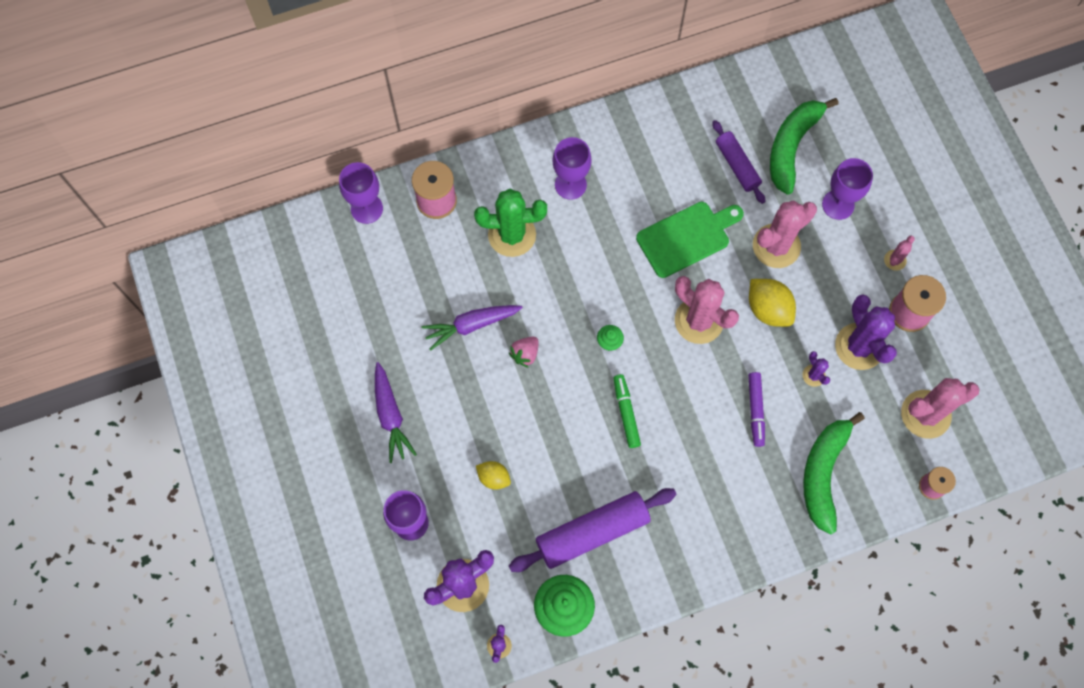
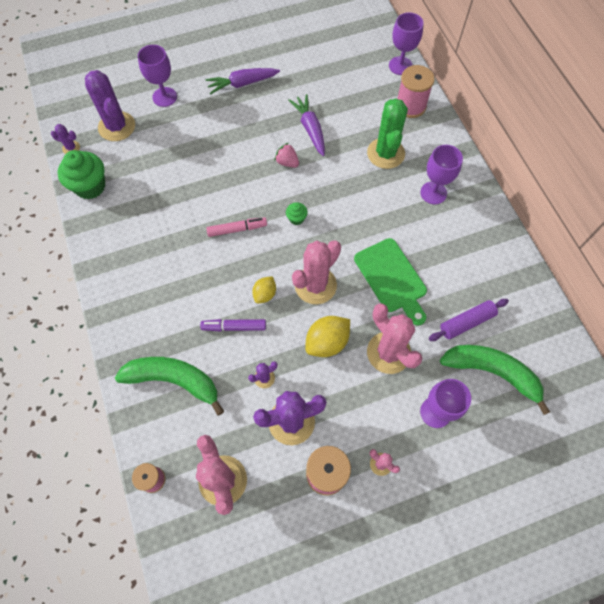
camera: 90 degrees right, 5 degrees down
(493, 478) = (192, 143): yellow lemon -> yellow lemon (265, 294)
(592, 532) = (144, 205): purple rolling pin -> none
(626, 412) = (237, 229): green marker -> pink marker

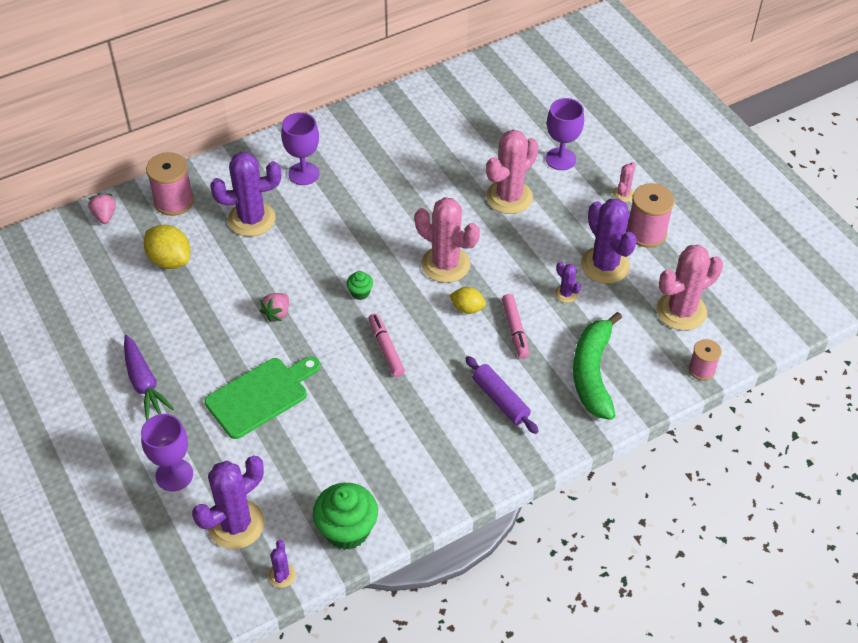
camera: 100 degrees left, 15 degrees down
(234, 327) = (515, 330): purple marker -> pink marker
(310, 129) = (219, 296): purple carrot -> none
(327, 342) = (511, 247): yellow lemon -> yellow lemon (170, 260)
(385, 153) = (251, 219): green cactus -> purple cactus
(392, 278) = (422, 201): green cutting board -> green cutting board (261, 396)
(400, 66) = (105, 216): purple goblet -> pink strawberry
(466, 322) = (460, 141): purple rolling pin -> purple rolling pin (500, 400)
(492, 372) = (508, 121): green banana -> none

